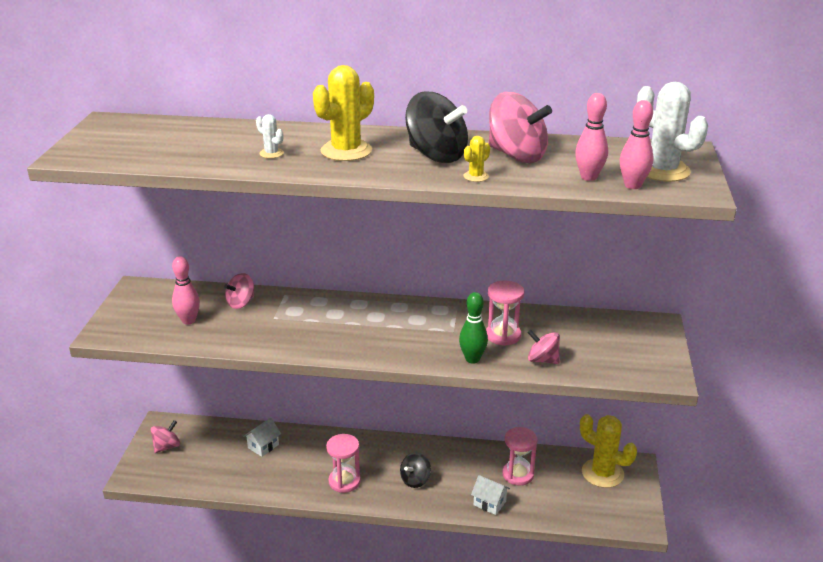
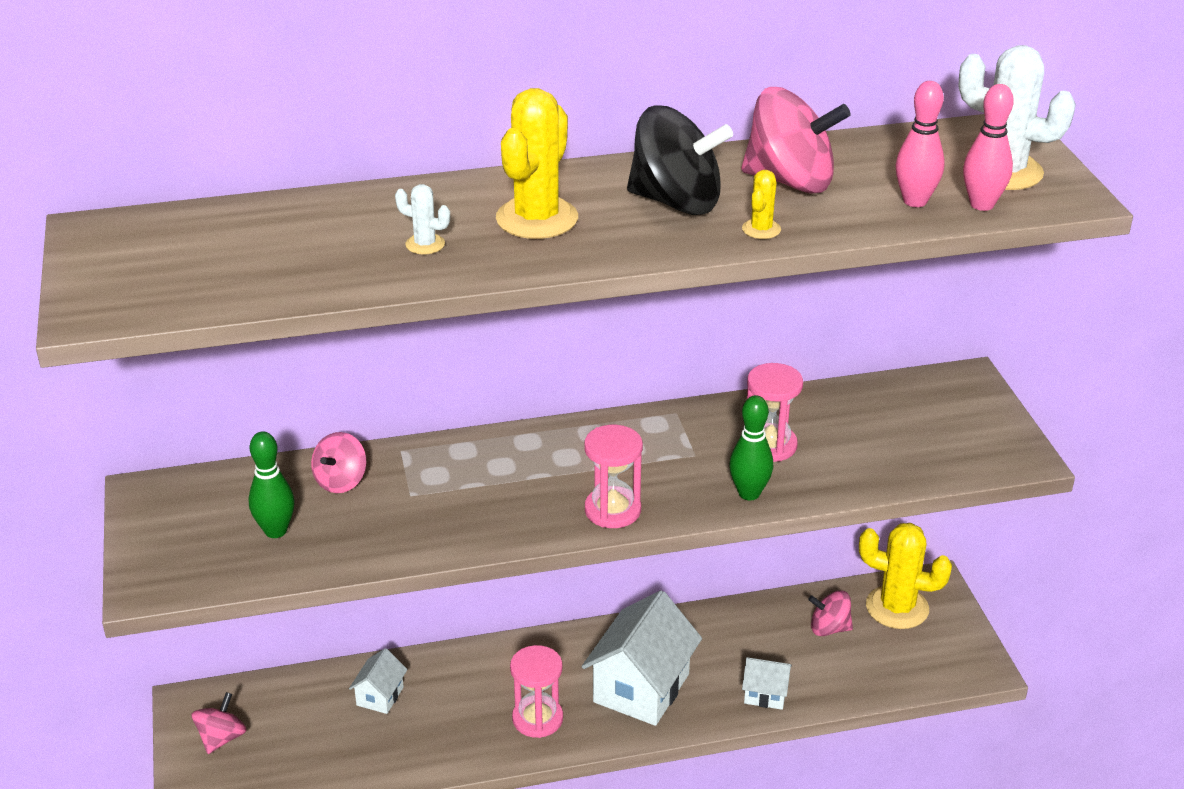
camera: 20 degrees left, 5 degrees up
(188, 321) = (276, 531): pink bowling pin -> green bowling pin
(415, 480) = (641, 688): black spinning top -> white house
(518, 474) = (783, 640): pink hourglass -> pink hourglass (612, 510)
(542, 360) = (846, 471): pink spinning top -> pink spinning top (829, 628)

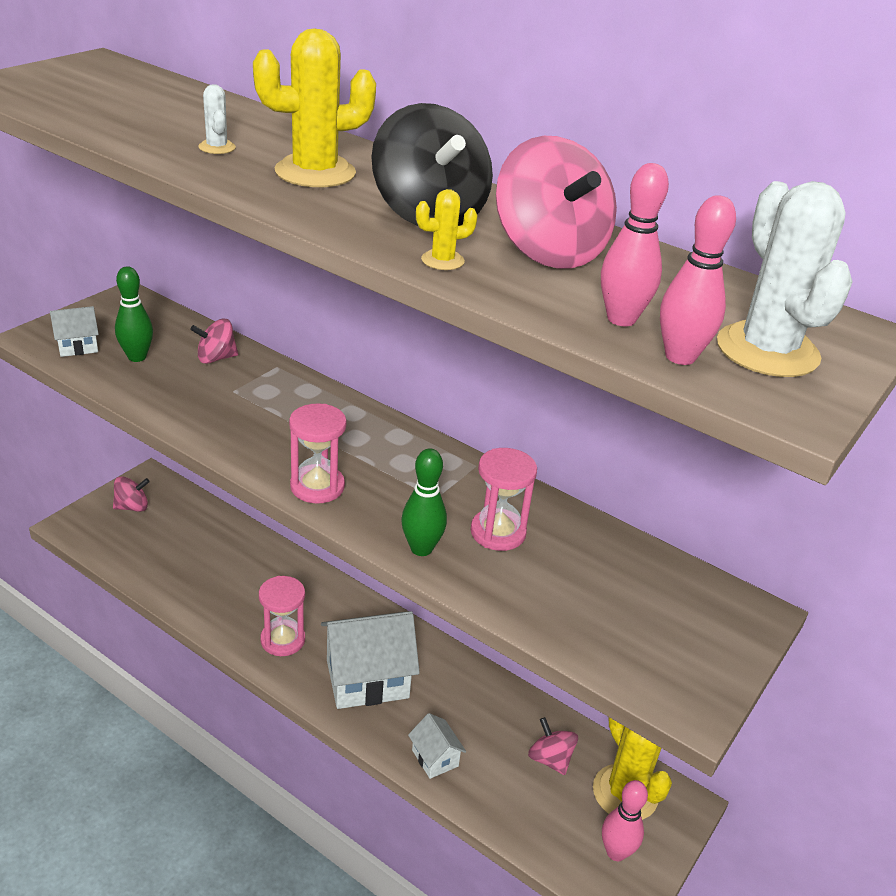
camera: 45 degrees right, 0 degrees up
(380, 696) = (231, 552): white house -> white house (77, 347)
(941, 646) = (616, 852): none -> pink bowling pin

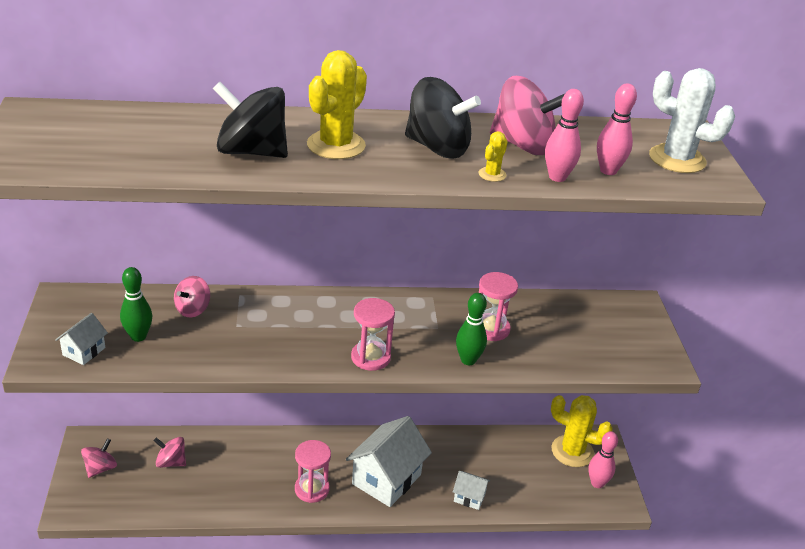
camera: 40 degrees left, 0 degrees up
(217, 147) = (251, 152): white cactus -> black spinning top
(550, 759) = (523, 458): pink spinning top -> pink spinning top (171, 462)
(680, 357) = (656, 179): pink bowling pin -> pink bowling pin (557, 177)

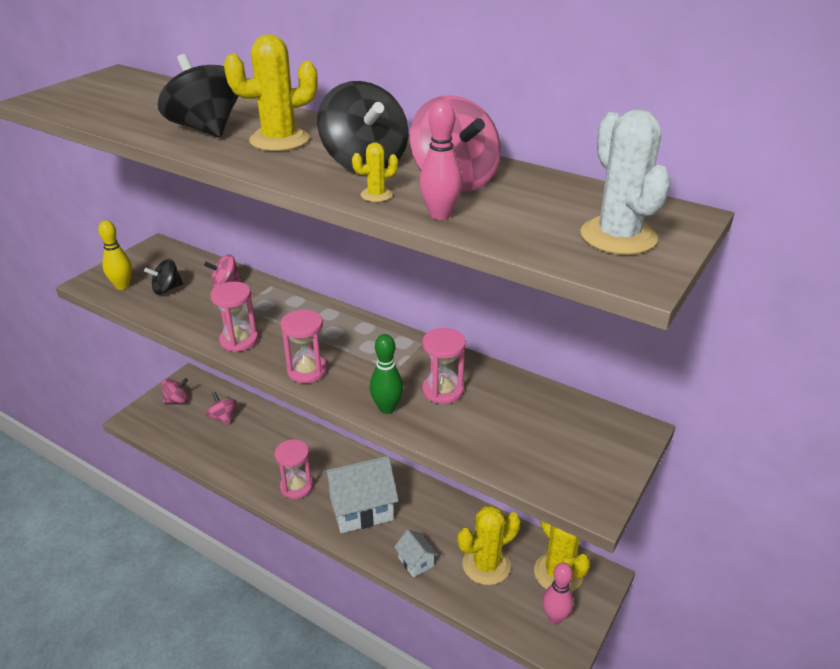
camera: 40 degrees right, 0 degrees up
(84, 351) = (122, 286): white house -> yellow bowling pin
(138, 336) = (167, 289): green bowling pin -> black spinning top
(277, 356) = (239, 340): none -> pink hourglass
(520, 472) = (486, 565): none -> yellow cactus
(608, 170) = (509, 224): pink bowling pin -> none

